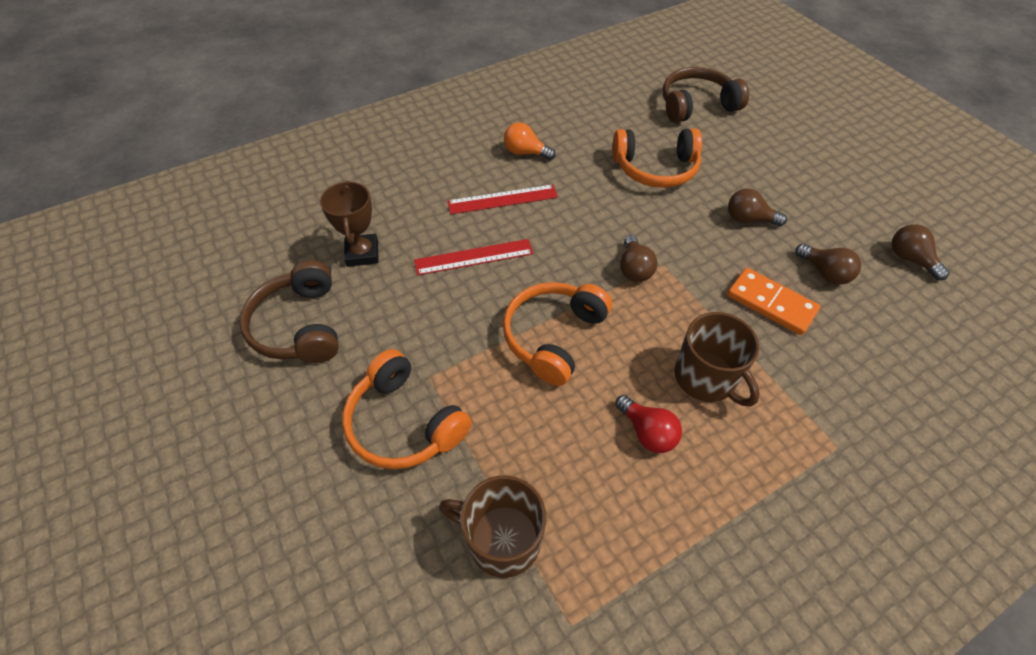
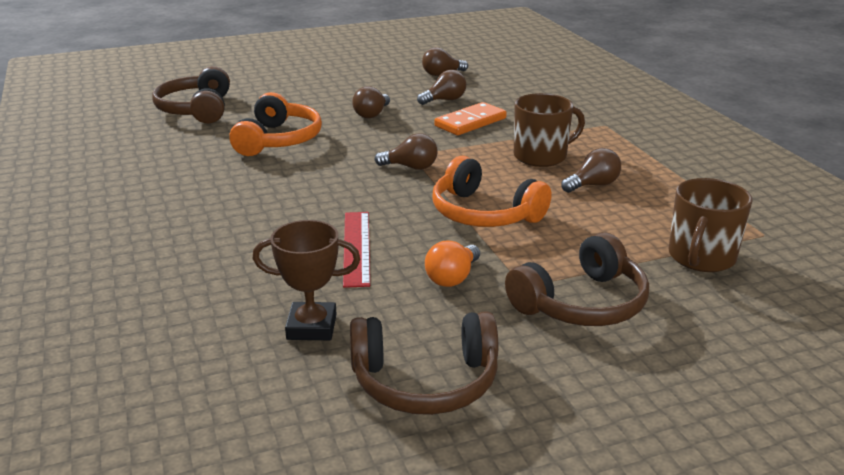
camera: 80 degrees left, 25 degrees down
(404, 423) = (581, 303): orange headphones -> brown headphones
(502, 199) = (270, 223): red ruler -> none
(525, 152) = (196, 202): orange light bulb -> orange light bulb (452, 278)
(647, 432) = (593, 185): red light bulb -> brown light bulb

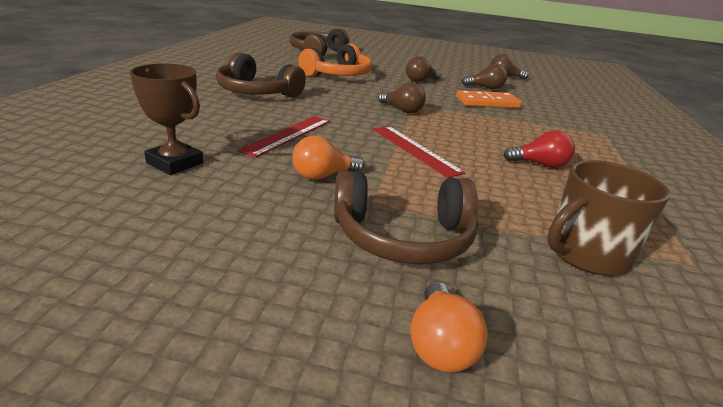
camera: 30 degrees right, 0 degrees up
(425, 381) = (179, 230): brown headphones -> brown headphones (257, 92)
(484, 213) = (415, 150): orange headphones -> red ruler
(541, 156) = (518, 135): brown mug -> none
(593, 185) = (540, 165): brown light bulb -> red light bulb
(690, 366) = (439, 345): none -> orange light bulb

